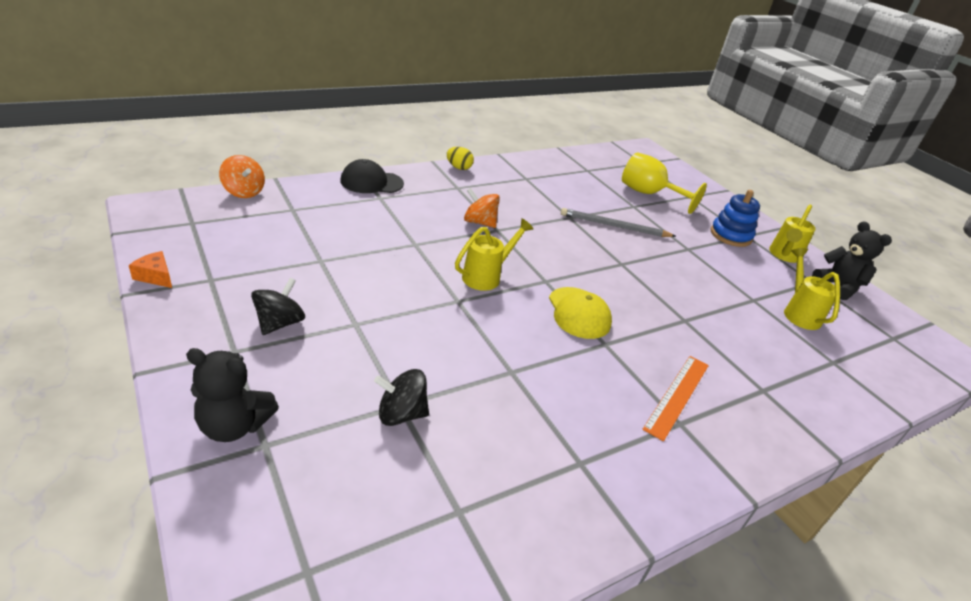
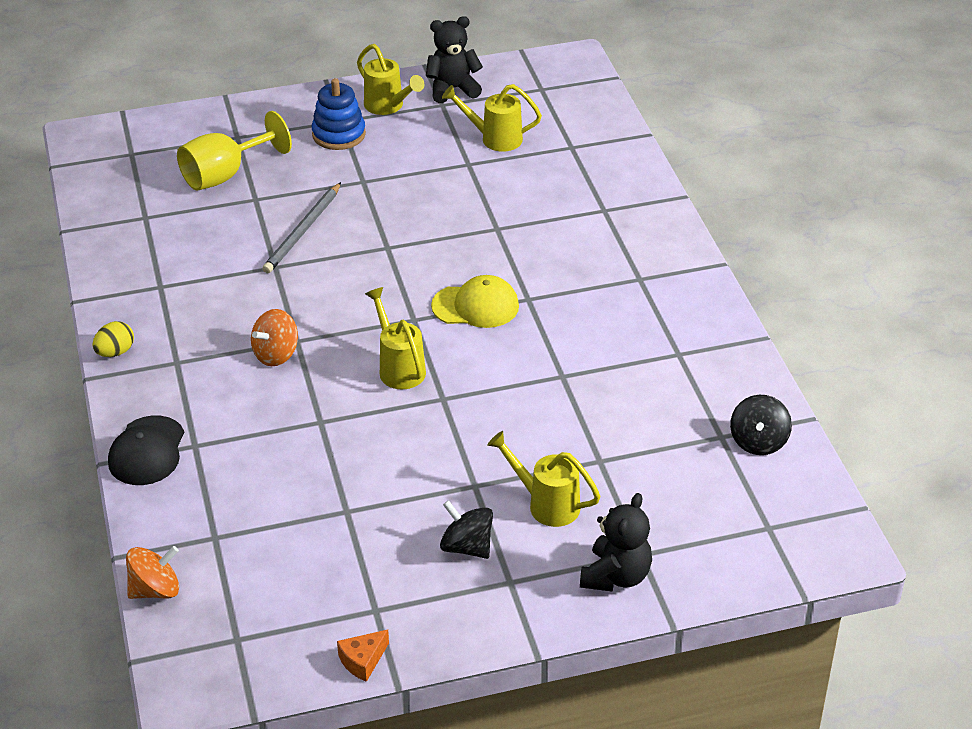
camera: 70 degrees left, 5 degrees up
(335, 369) = (546, 504): none -> yellow watering can
(401, 414) = (611, 461): black spinning top -> black spinning top (758, 441)
(677, 395) = (605, 269): orange ruler -> none

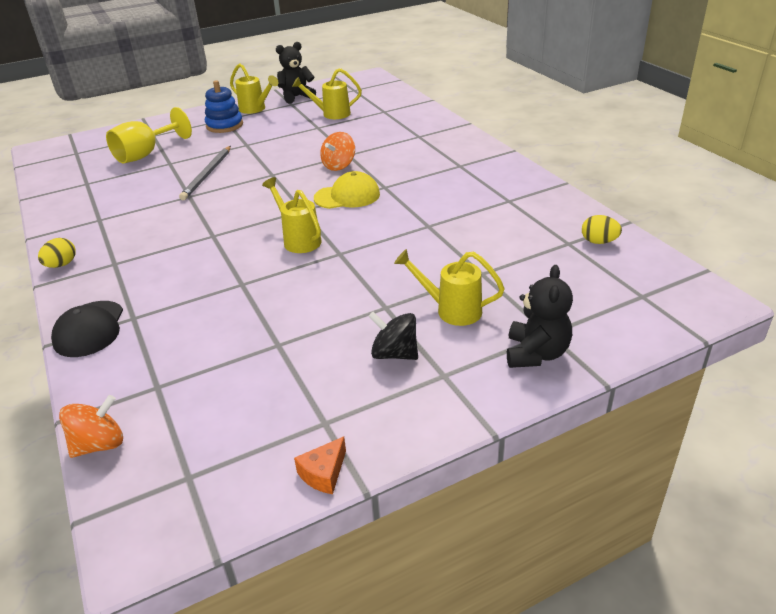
camera: 10 degrees left, 5 degrees down
(276, 354) = (197, 246): orange spinning top -> orange spinning top (339, 165)
(758, 441) = (598, 242): black spinning top -> yellow egg

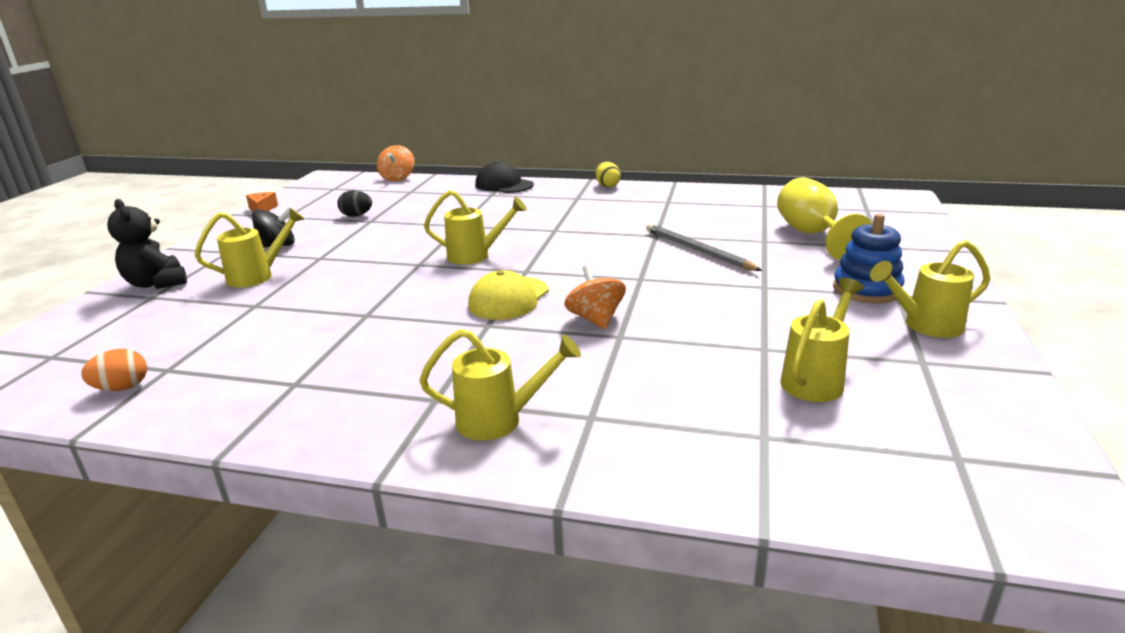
camera: 130 degrees right, 10 degrees down
(272, 365) = (356, 215): none -> black egg
(296, 97) = (967, 378): black teddy bear -> none
(449, 148) = (500, 420): none -> yellow watering can
(598, 242) = (122, 388): yellow egg -> orange egg

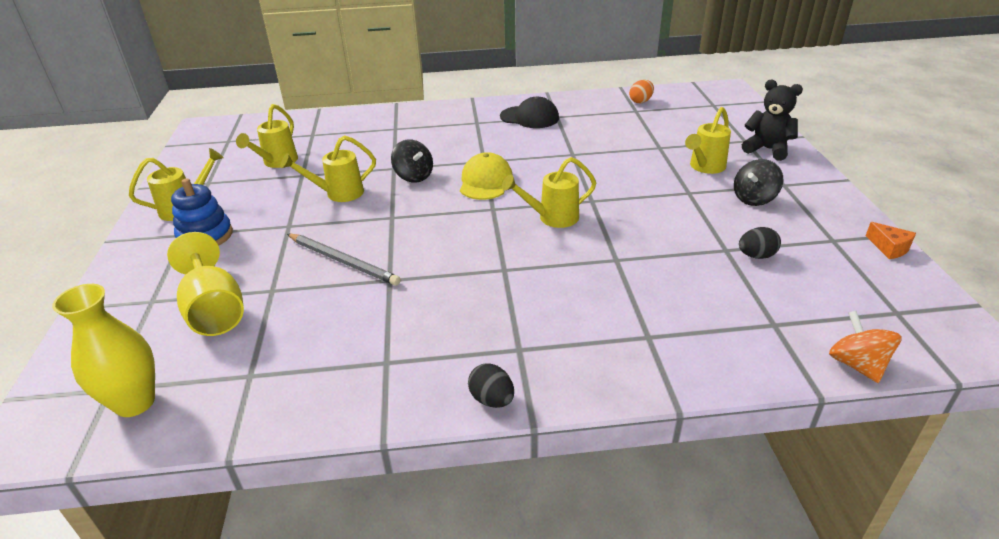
camera: 160 degrees right, 10 degrees up
(500, 420) = (437, 120): yellow watering can -> yellow watering can (338, 194)
(504, 185) = (658, 371): black cap -> black cap (529, 117)
(595, 319) = (414, 176): orange spinning top -> black spinning top
(607, 186) = (492, 399): yellow egg -> black egg
(841, 203) = (135, 402): none -> yellow vase

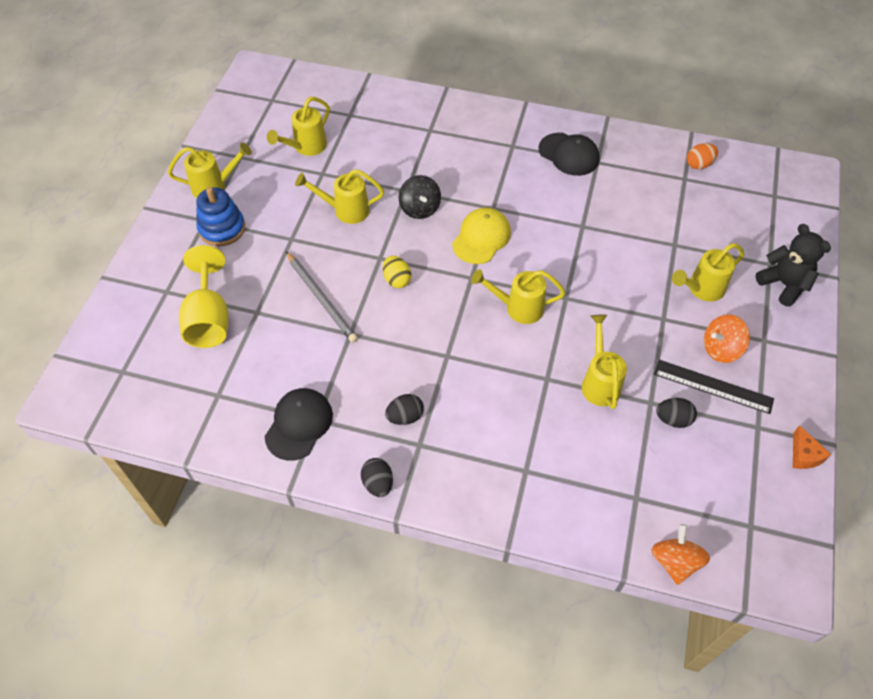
camera: 20 degrees right, 20 degrees up
(135, 402) = (136, 390): yellow vase -> none
(366, 373) = (299, 424): none -> black cap
(418, 228) = (397, 280): none -> yellow egg
(489, 330) = (405, 417): none -> black egg
(667, 248) = (599, 381): none -> yellow watering can
(754, 199) = (721, 349): black spinning top -> orange spinning top
(770, 224) = (713, 386): none -> black ruler

